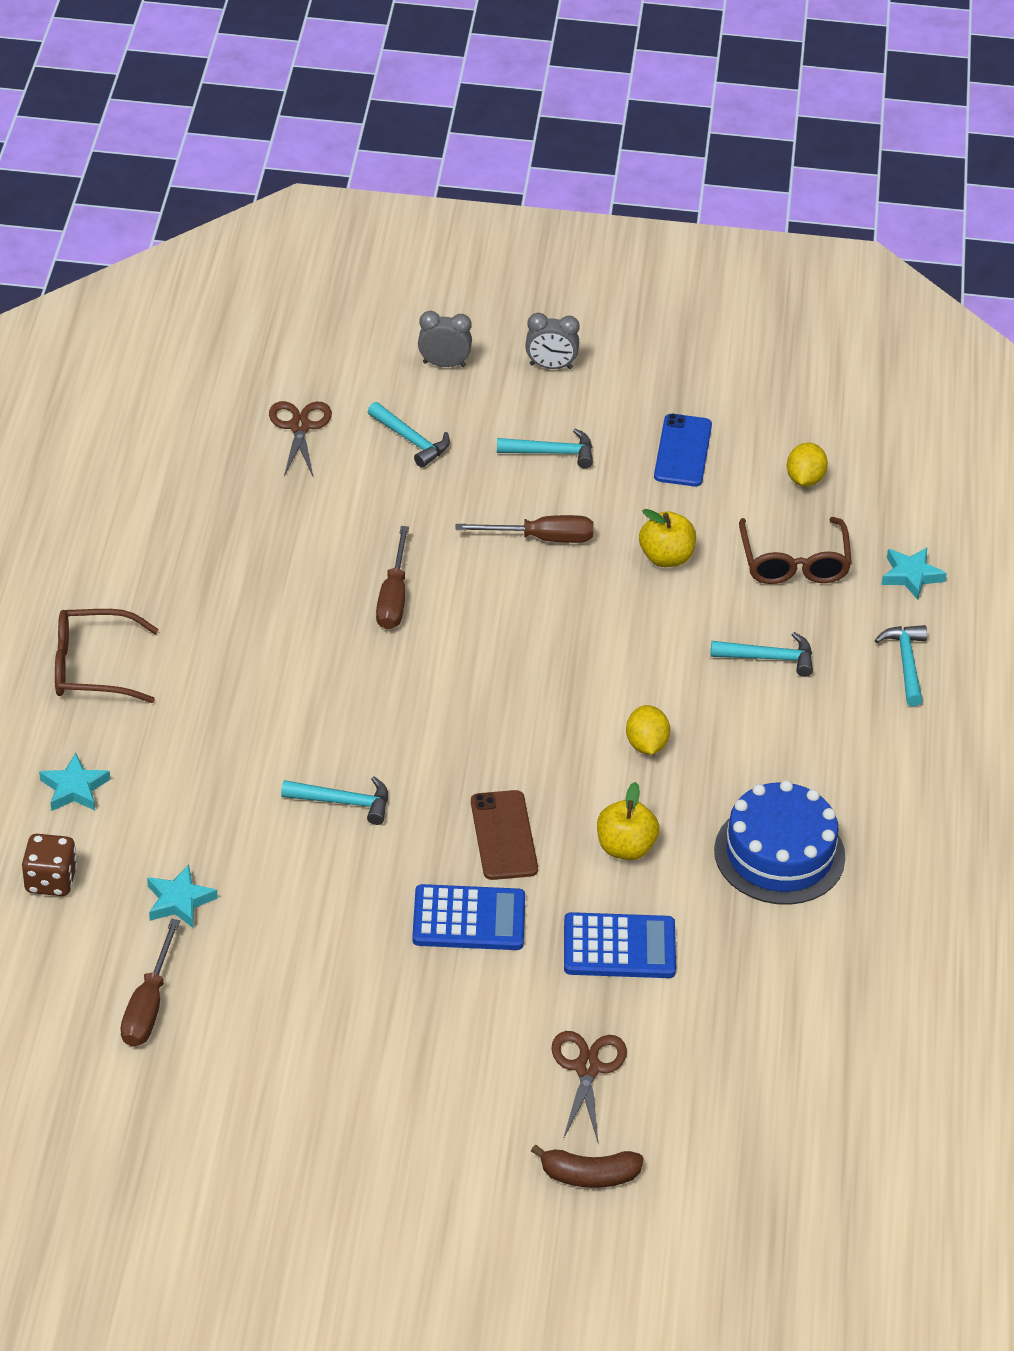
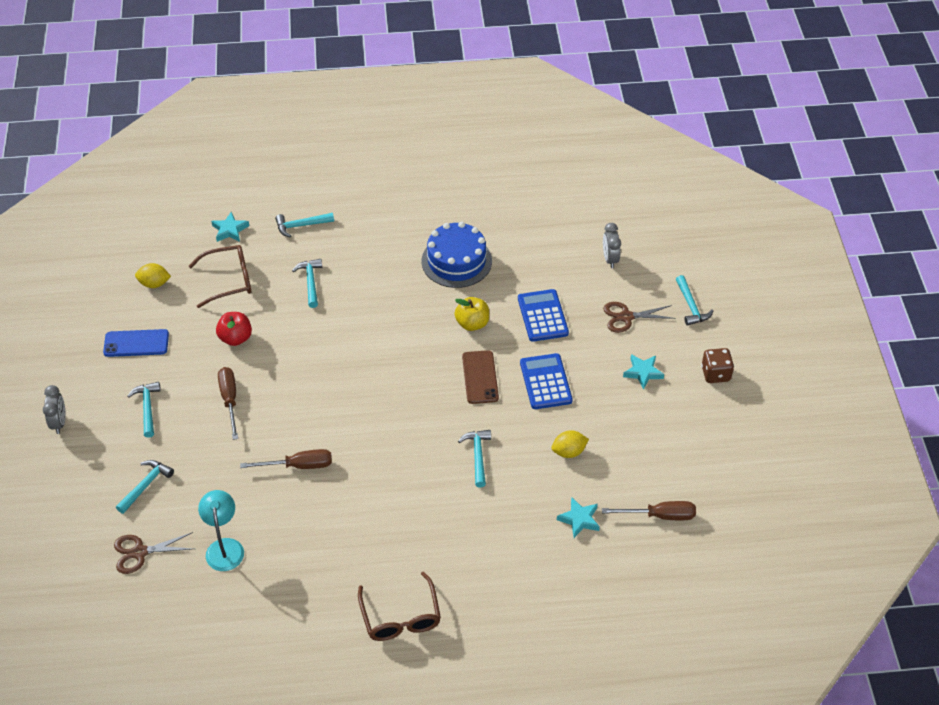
camera: 100 degrees left, 5 degrees up
(51, 880) = (586, 590): brown dice -> brown dice (715, 374)
(74, 788) = (508, 598): turquoise star -> turquoise star (643, 372)
(277, 507) = (224, 547): none -> turquoise lamp
(444, 364) = (63, 482): grey clock -> grey clock (610, 259)
(503, 835) = (480, 377): brown phone -> brown phone turned 75 degrees counterclockwise
(589, 1175) = (691, 306): brown banana -> turquoise hammer
(646, 744) = (392, 325): yellow lemon -> yellow lemon (569, 452)
(666, 557) = (235, 338): yellow apple -> red apple

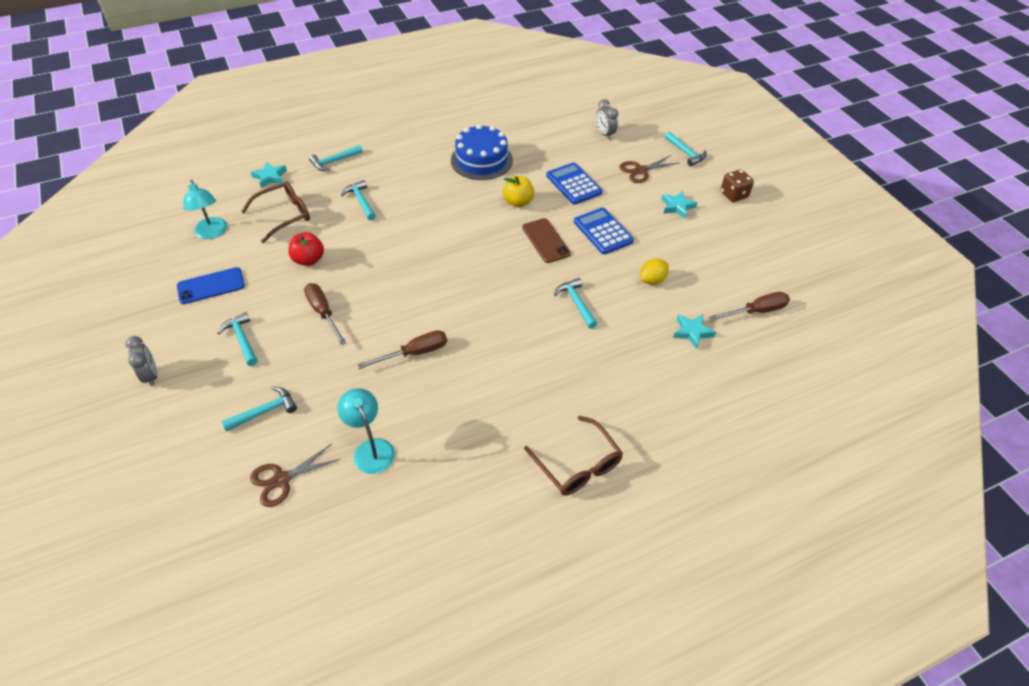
camera: 20 degrees left, 0 degrees up
(146, 485) = (265, 411): turquoise hammer -> turquoise hammer turned 45 degrees clockwise
(154, 284) = (212, 233): yellow lemon -> turquoise lamp

